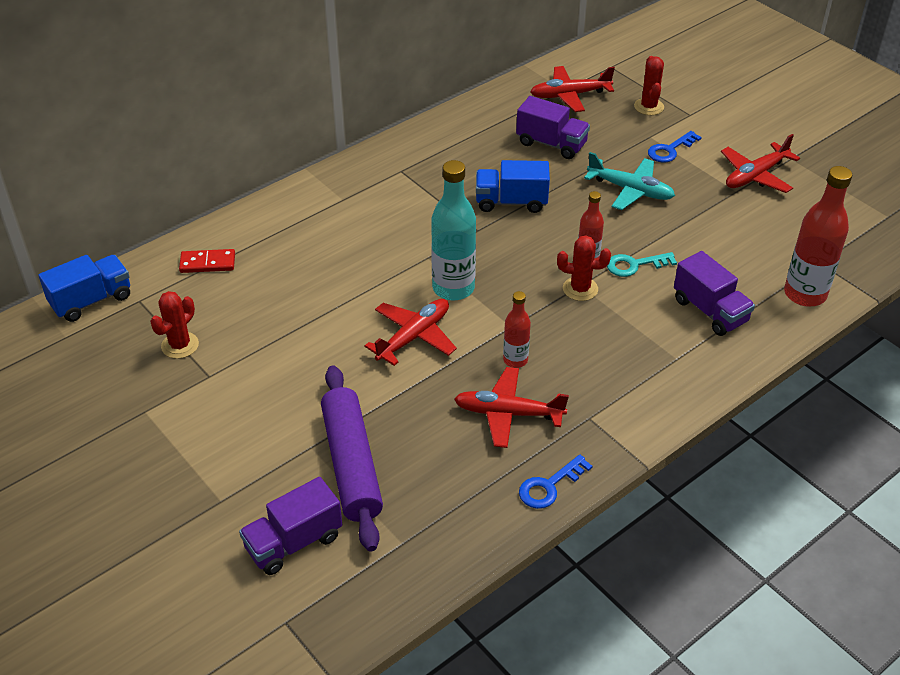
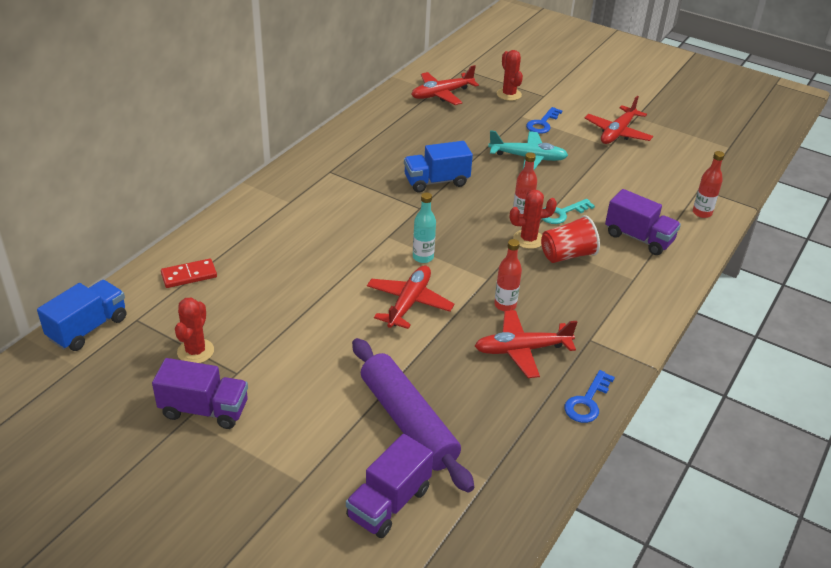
camera: 20 degrees left, 5 degrees down
(453, 288) = (423, 257): turquoise bottle -> turquoise bottle, size x0.55
(551, 144) = (446, 132): purple truck -> purple truck (204, 409)
(615, 316) = (567, 255): none -> red cup
(805, 294) = (702, 213): red bottle -> red bottle, size x0.55

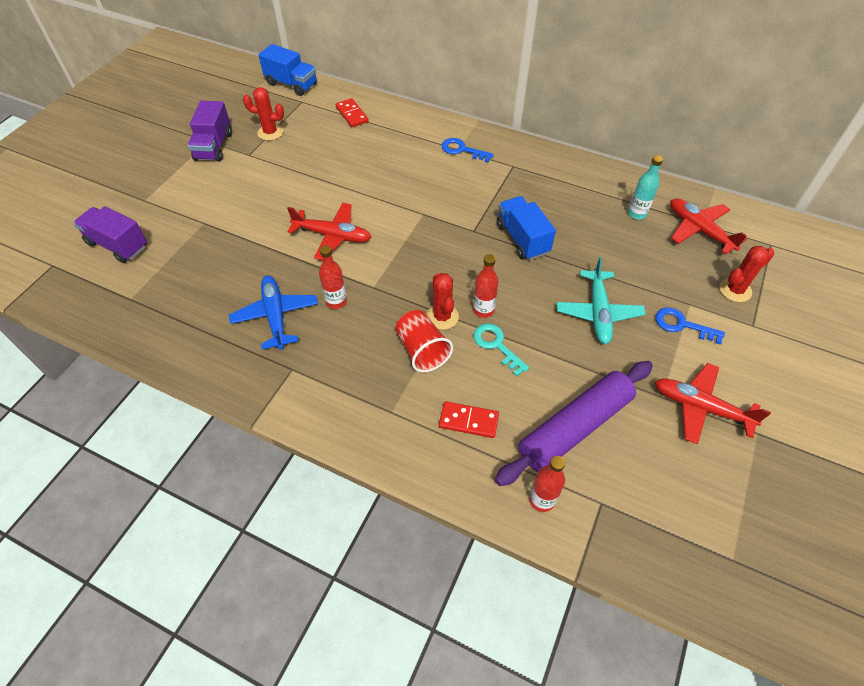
camera: 85 degrees right, 15 degrees up
(408, 421) = (194, 248): purple rolling pin -> purple rolling pin (574, 427)
(423, 257) = (397, 239): turquoise bottle -> turquoise bottle (637, 213)
(522, 350) = (276, 316): red plane -> blue plane
(587, 401) = (208, 365): blue key -> blue key (462, 150)
(639, 238) = (468, 421): purple truck -> red domino

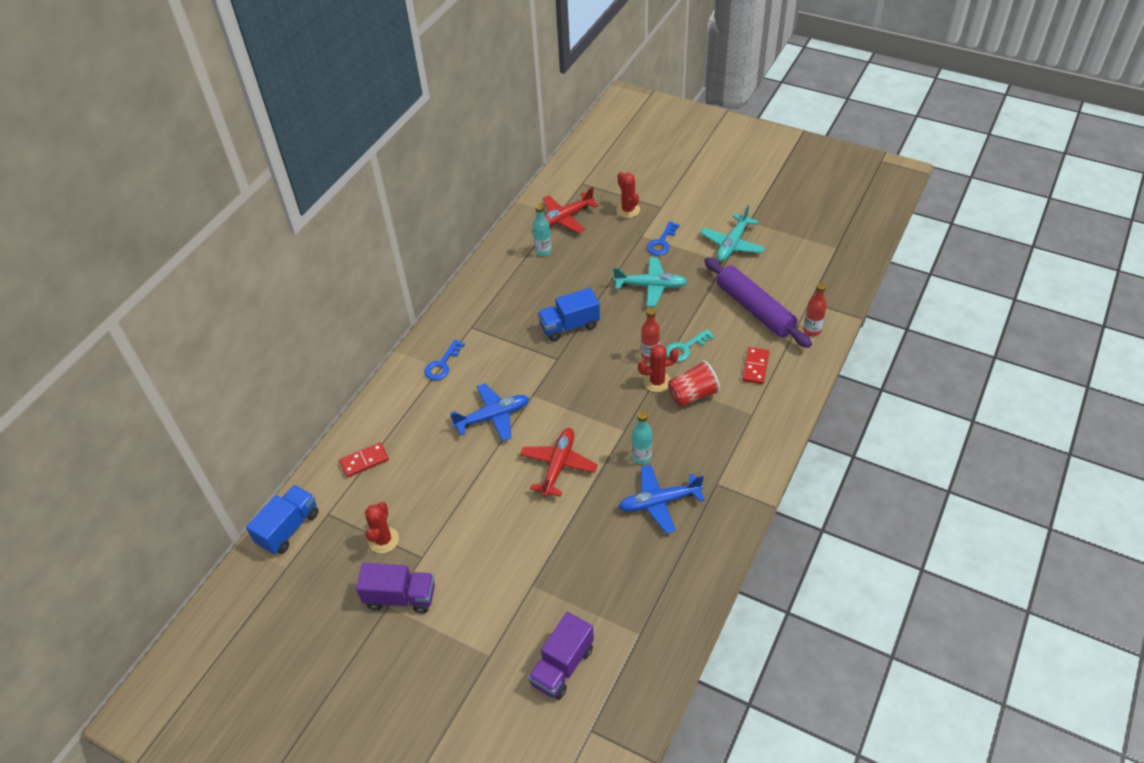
camera: 85 degrees left, 5 degrees down
(336, 301) = (641, 457): red bottle -> turquoise bottle
(396, 187) = (493, 417): none -> blue plane
(700, 407) = (732, 244): red plane -> turquoise plane

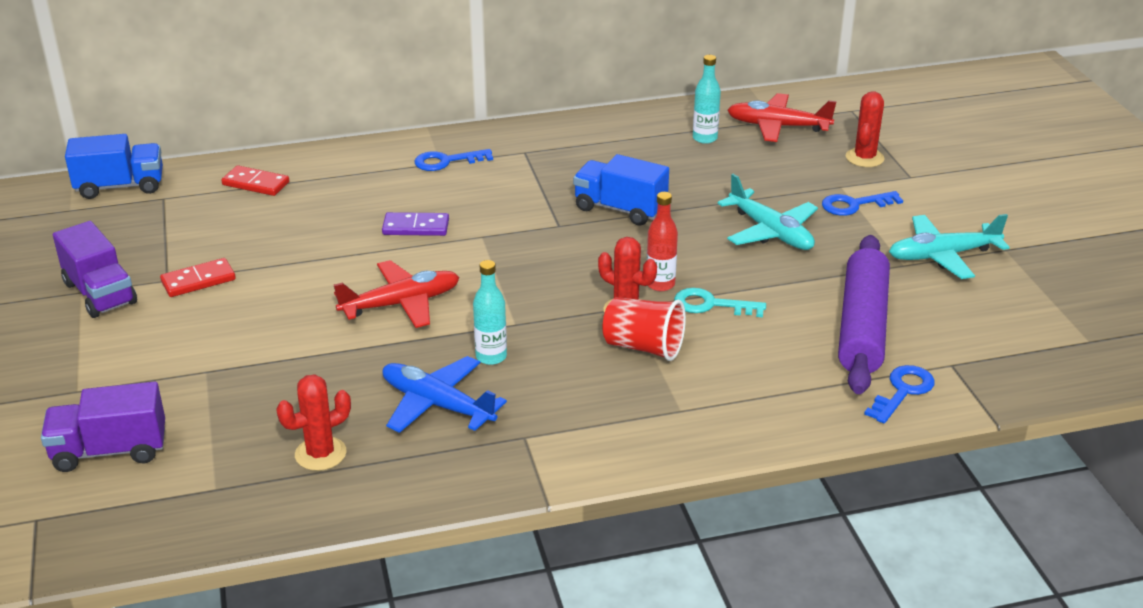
camera: 45 degrees right, 15 degrees down
(383, 540) = (165, 246): red cactus -> red cactus (320, 454)
(493, 417) = (416, 227): blue plane -> purple domino
(755, 367) = (764, 375): red domino -> red domino (198, 281)
(812, 330) = (902, 391): red bottle -> blue key

